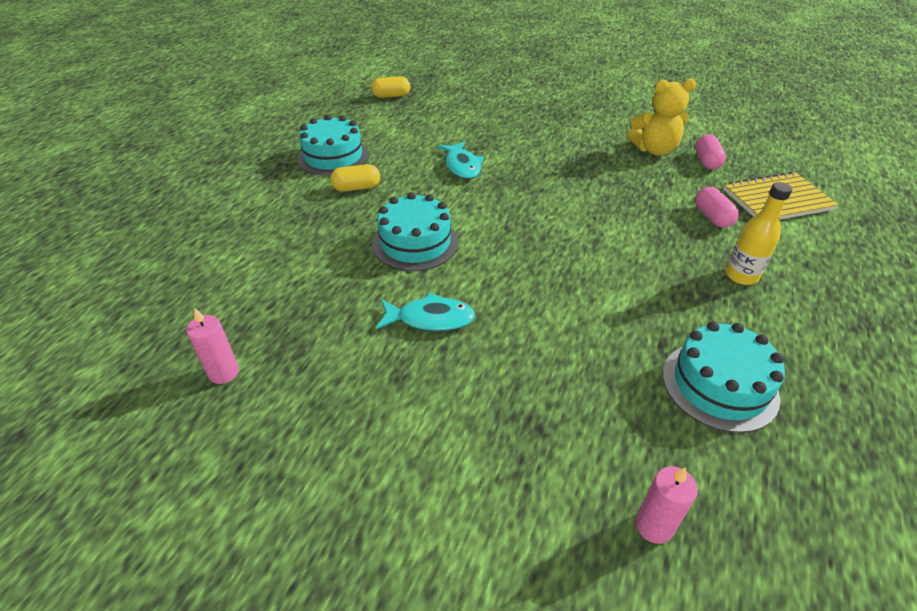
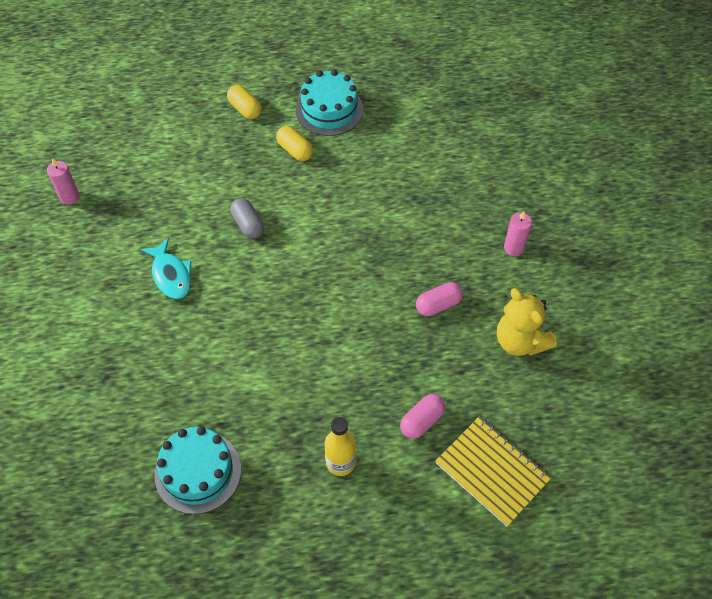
camera: 60 degrees right, 15 degrees up
(391, 96) = (465, 88): yellow capsule -> yellow capsule (245, 109)
(415, 243) = (248, 224): turquoise cake -> grey capsule
(462, 166) = (376, 202): turquoise fish -> none
(654, 526) = (63, 460): pink candle -> pink candle (514, 248)
(706, 161) = (529, 393): pink capsule -> pink capsule (438, 305)

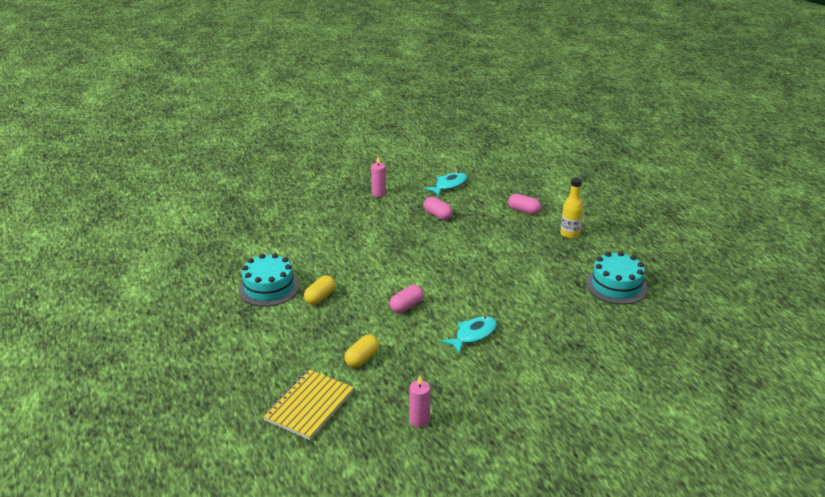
camera: 105 degrees left, 25 degrees down
(245, 109) = (278, 334): yellow capsule -> yellow capsule (362, 358)
(248, 224) = (406, 306): grey capsule -> pink capsule
(492, 471) = (539, 186): yellow notebook -> yellow notebook (309, 406)
(520, 341) = (449, 185): yellow teddy bear -> turquoise fish

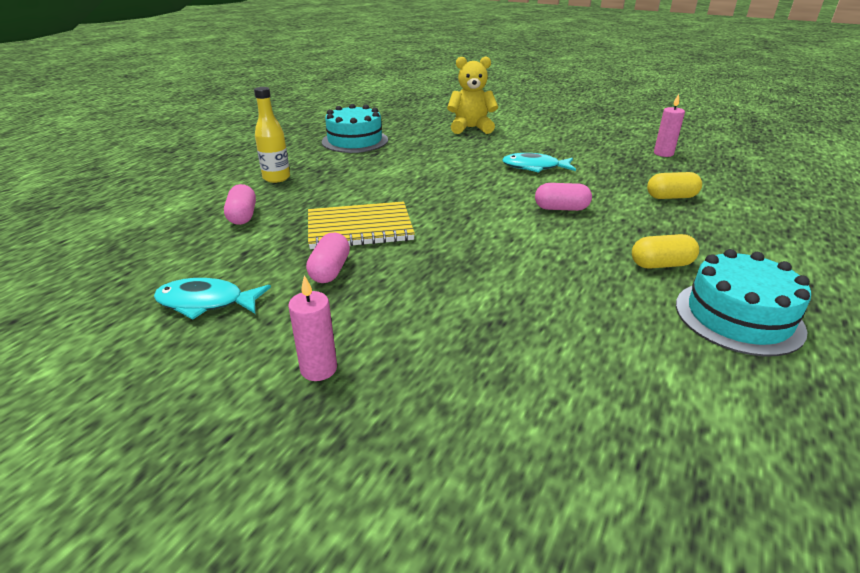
camera: 130 degrees left, 0 degrees up
(309, 406) = (766, 193): yellow notebook -> yellow notebook (359, 228)
(592, 356) = (471, 128): none -> yellow teddy bear

